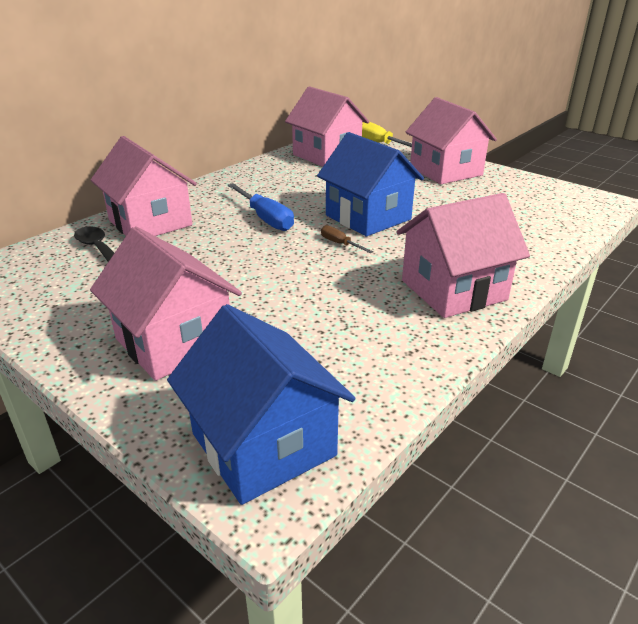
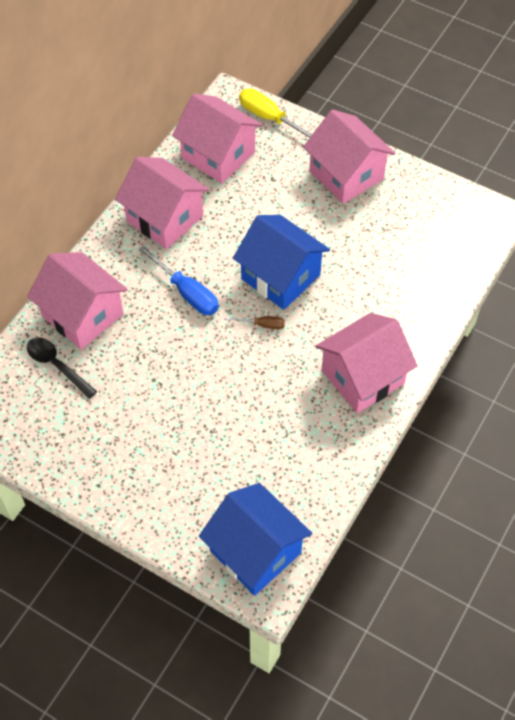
camera: 10 degrees left, 25 degrees up
(174, 342) = (166, 470): pink house -> pink house (165, 218)
(340, 244) = (263, 325): brown screwdriver -> brown screwdriver turned 150 degrees clockwise

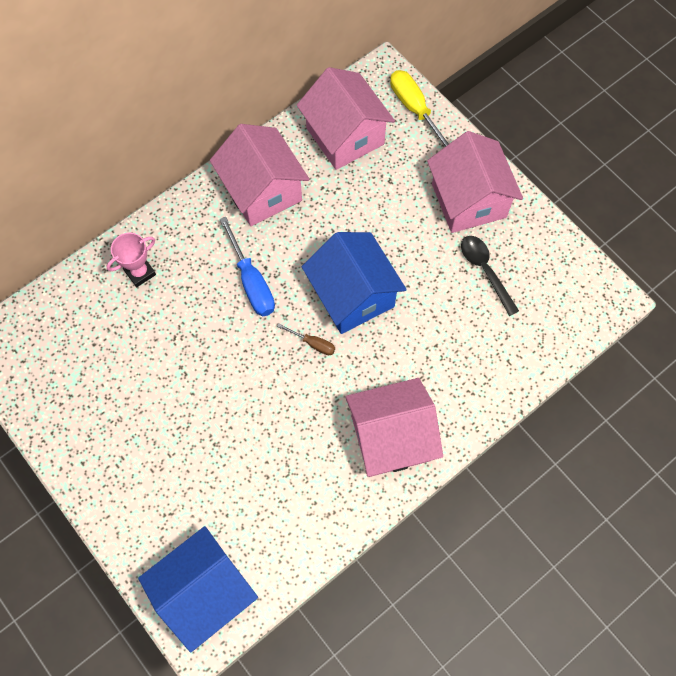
camera: 20 degrees right, 10 degrees up
(57, 365) = (94, 319): black spoon -> black spoon (485, 271)
(83, 315) = (140, 272): pink house -> pink trophy
(255, 551) = (204, 592): blue house -> blue house turned 75 degrees clockwise

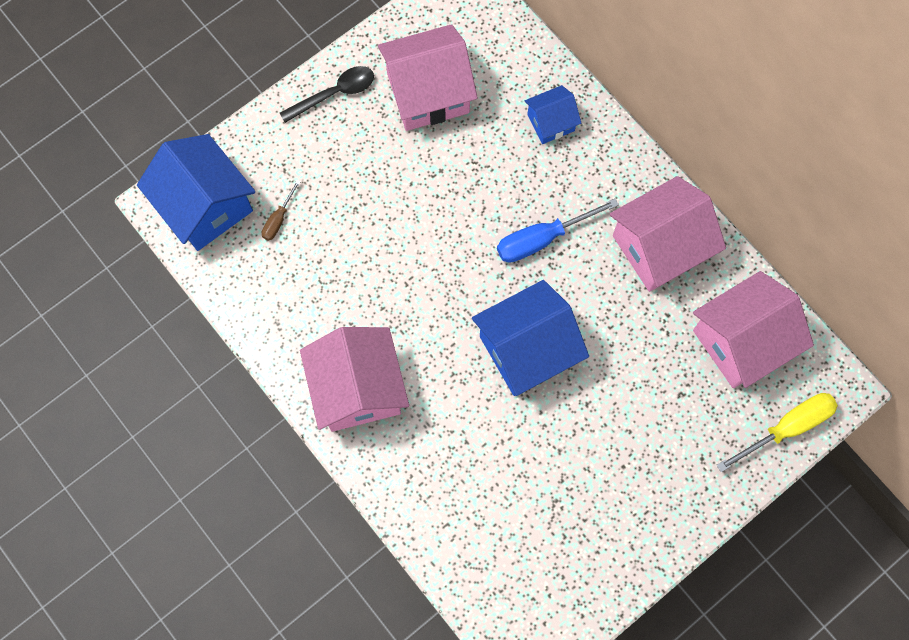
camera: 90 degrees right, 5 degrees up
(140, 272) = (551, 122): pink trophy -> blue house
(313, 343) = (468, 306): brown screwdriver -> brown screwdriver (278, 219)
(468, 200) = (658, 489): pink house -> pink house (428, 93)
(485, 271) = (562, 504): black spoon -> black spoon (334, 93)

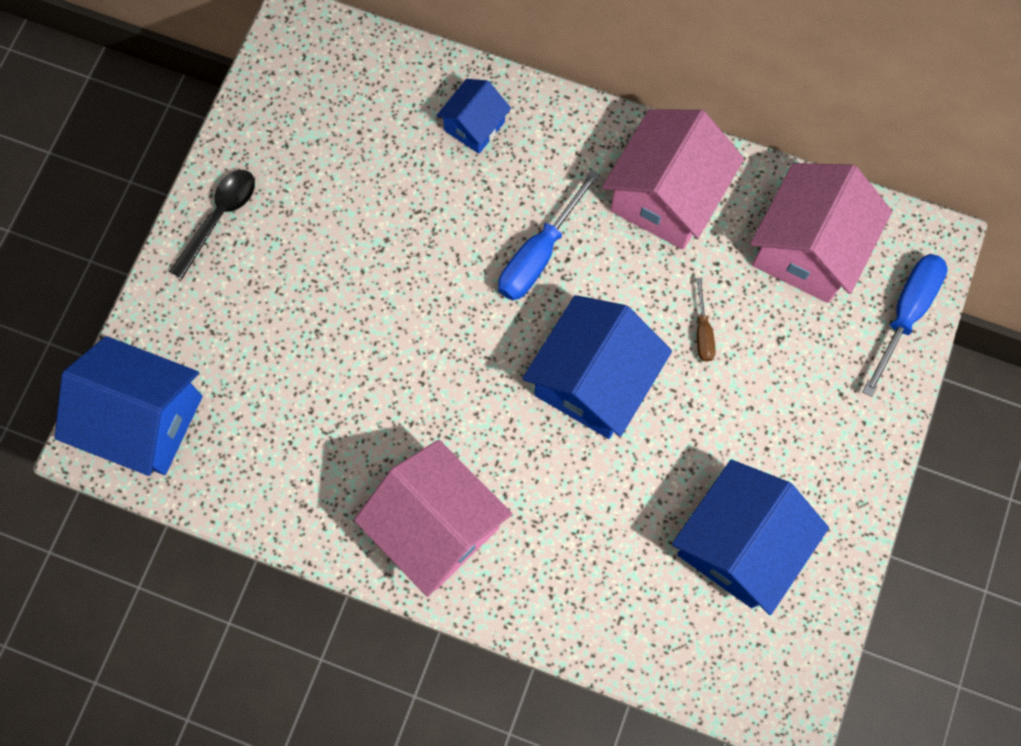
camera: 30 degrees left, 0 degrees up
(278, 219) = (237, 389): brown screwdriver -> brown screwdriver (703, 332)
(428, 93) = (323, 163): pink house -> none
(561, 522) = (739, 545): none -> blue house
(786, 428) = (905, 313): yellow screwdriver -> blue screwdriver

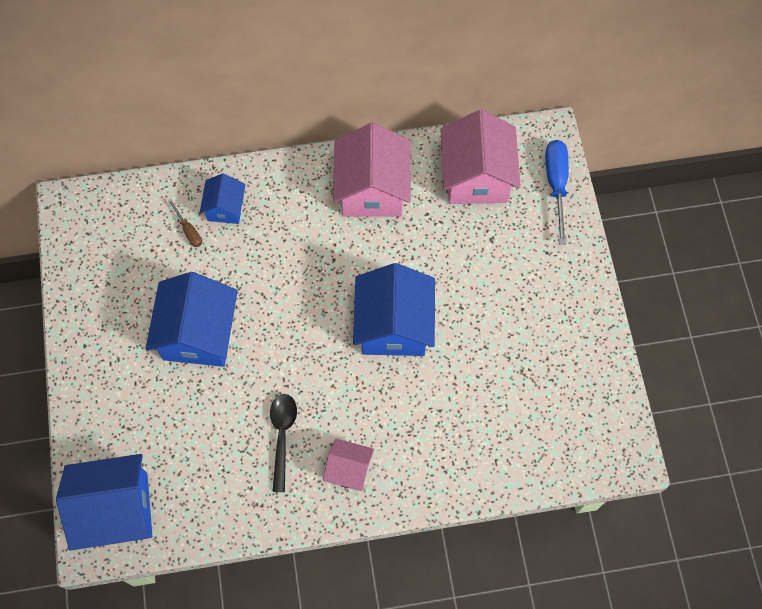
camera: 30 degrees left, 5 degrees down
(219, 218) = (90, 353): black spoon -> black spoon (282, 436)
(436, 527) = (349, 469): pink house -> pink house, size x0.54
(539, 255) = (314, 266): blue screwdriver -> none
(703, 332) = (443, 260): brown screwdriver -> brown screwdriver (188, 230)
(739, 545) = (540, 376): blue house -> blue house (199, 334)

